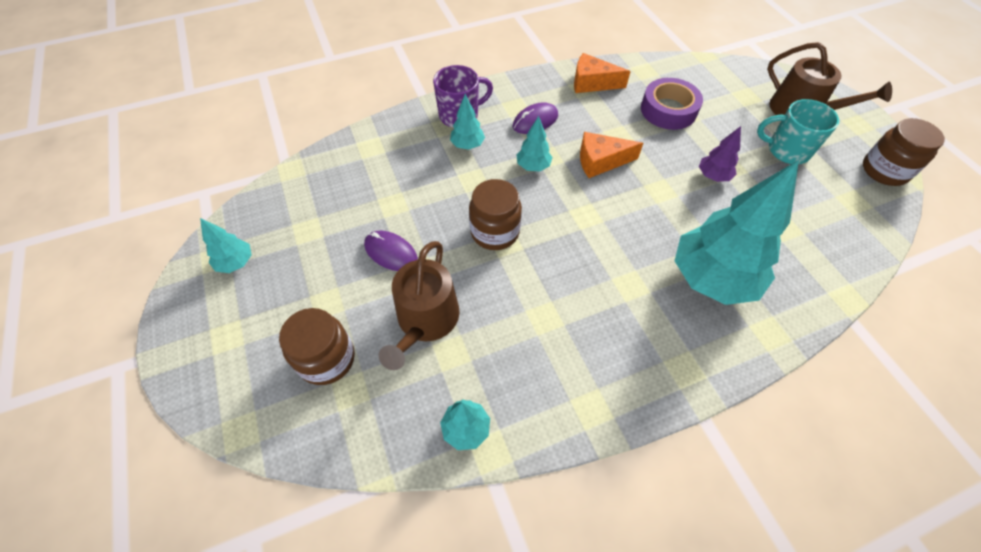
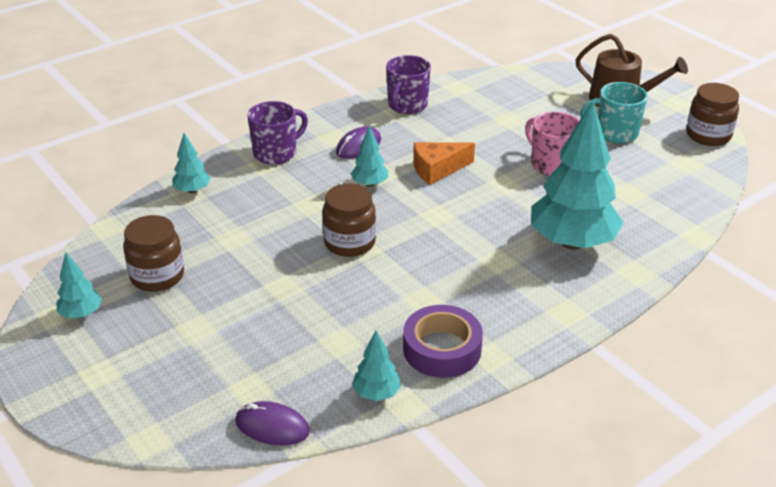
camera: 15 degrees left, 20 degrees down
(327, 359) = (215, 370): brown jar -> brown jar (157, 276)
(391, 252) = (247, 277): purple mouse -> purple mouse (272, 427)
(425, 321) = (305, 323): brown watering can -> none
(467, 145) = (294, 177): turquoise tree -> turquoise tree (192, 190)
(592, 83) = (407, 105): orange cheese -> purple mug
(668, 110) = (492, 117): purple tape -> purple tape (442, 349)
(713, 176) = (551, 164): purple tree -> pink mug

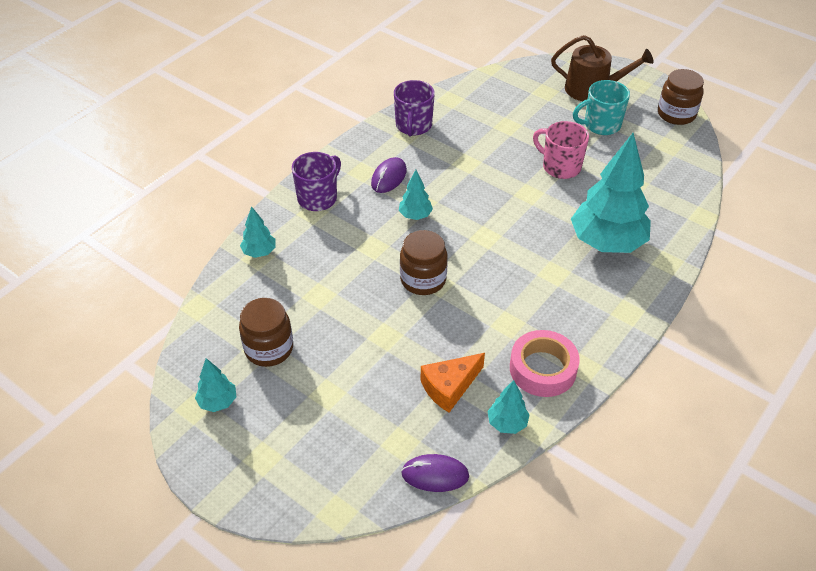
camera: 15 degrees left, 10 degrees up
(437, 169) = (467, 189): orange cheese -> orange cheese (449, 387)
(442, 349) = (542, 369): purple tape -> pink tape

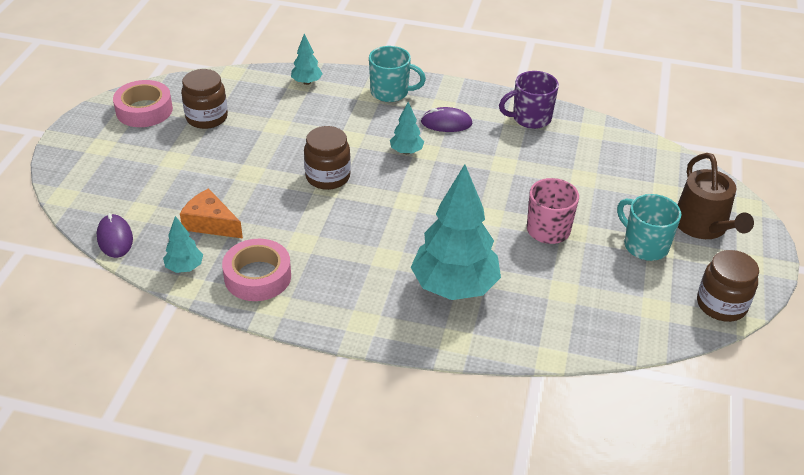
camera: 65 degrees right, 5 degrees down
(218, 402) = (144, 110): turquoise tree -> pink tape
(318, 198) = (391, 92): purple mug -> turquoise mug

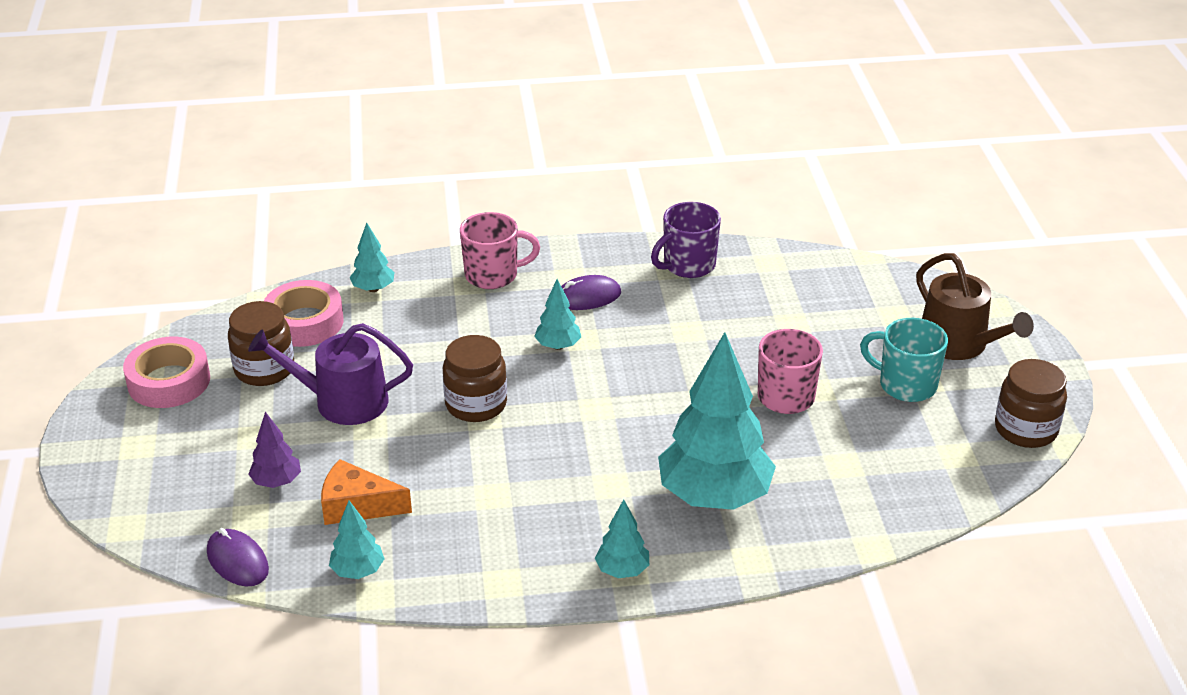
camera: 20 degrees left, 5 degrees down
(170, 193) = (277, 482): none -> purple tree
(242, 151) = (342, 401): none -> purple watering can
(257, 276) = (461, 554): pink tape -> pink tape (304, 322)
(359, 320) = (622, 570): none -> turquoise tree
(391, 92) = (493, 275): turquoise mug -> pink mug

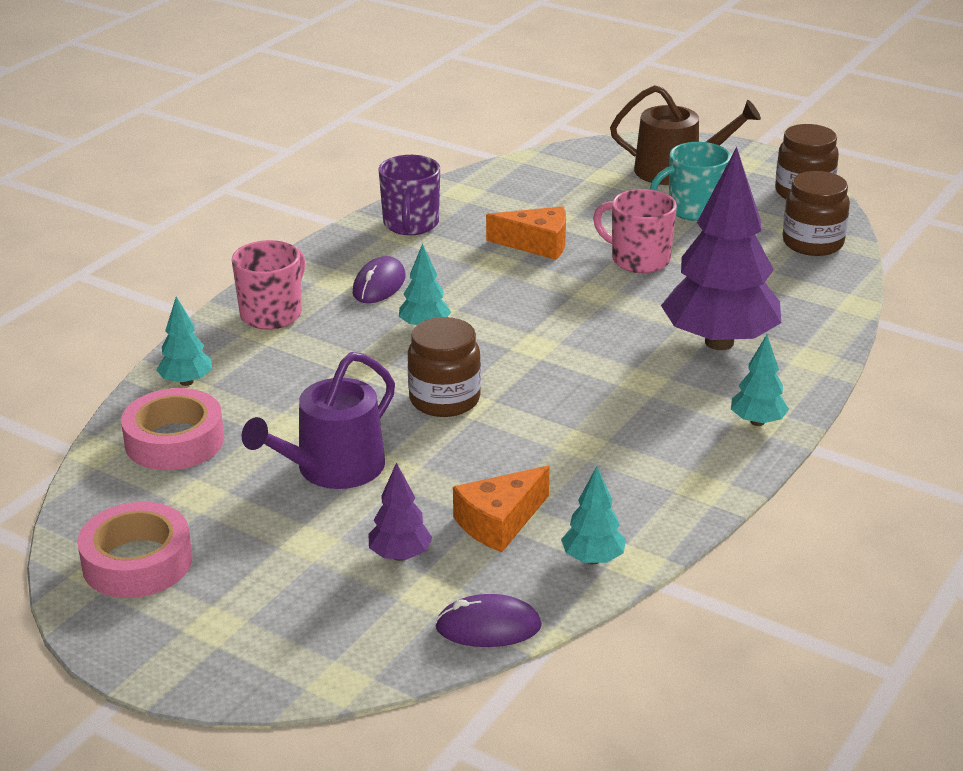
camera: 50 degrees left, 5 degrees down
(264, 369) = (212, 494): brown jar -> brown jar (812, 243)
(714, 497) = (719, 342): turquoise tree -> purple tree
(740, 335) = (537, 244): none -> orange cheese

